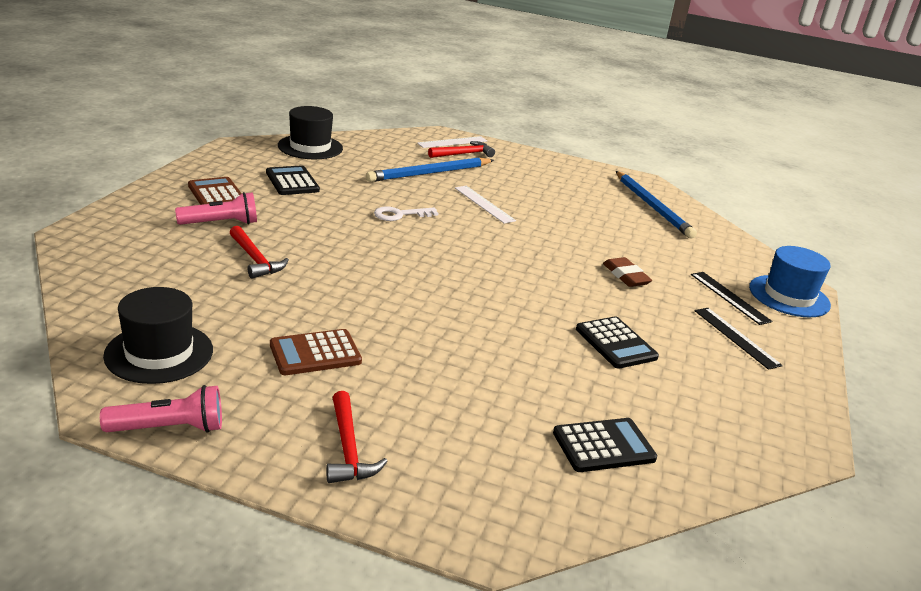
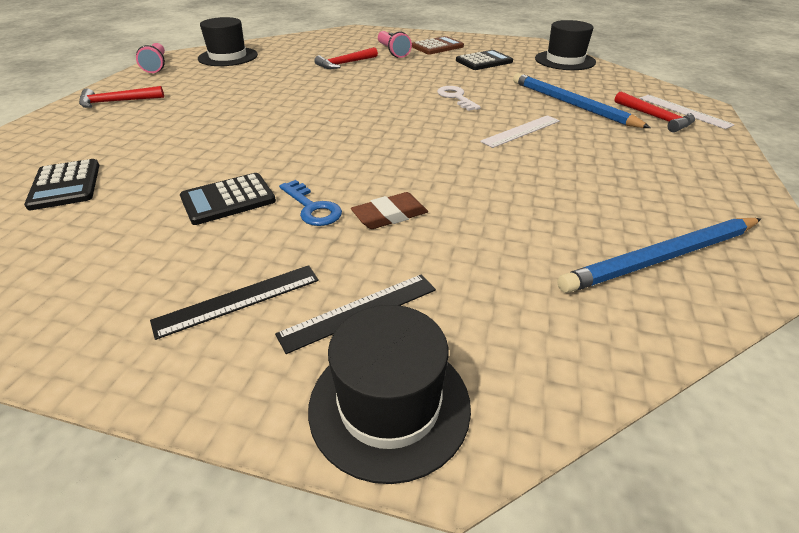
camera: 90 degrees right, 10 degrees up
(315, 353) = (223, 87): brown calculator -> none
(621, 305) = (312, 208): none -> blue key
(789, 296) = (389, 405): blue hat -> black hat

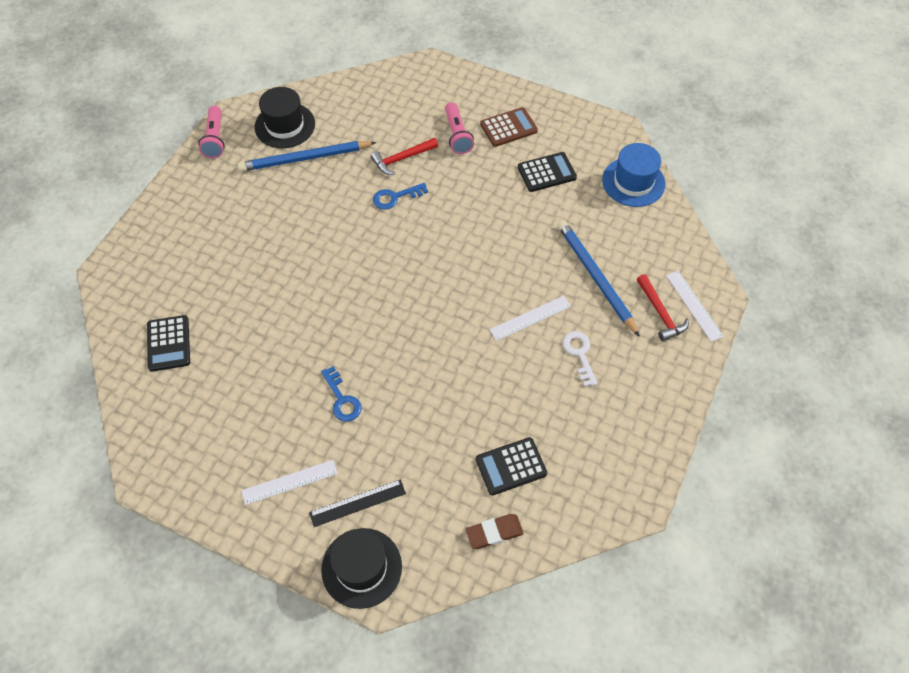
camera: 10 degrees right, 20 degrees up
(117, 102) = (187, 213): red hammer -> none
(228, 199) = (284, 380): black calculator -> black calculator (511, 466)
(238, 300) = (289, 482): black ruler -> white ruler
(344, 80) = (395, 197): none -> blue key
(390, 215) = (394, 416): brown eraser -> brown eraser (494, 532)
(456, 97) = (493, 249): white key -> white key (579, 354)
(564, 60) = (633, 182): black hat -> blue hat
(661, 258) = (558, 489): blue pencil -> blue pencil (305, 158)

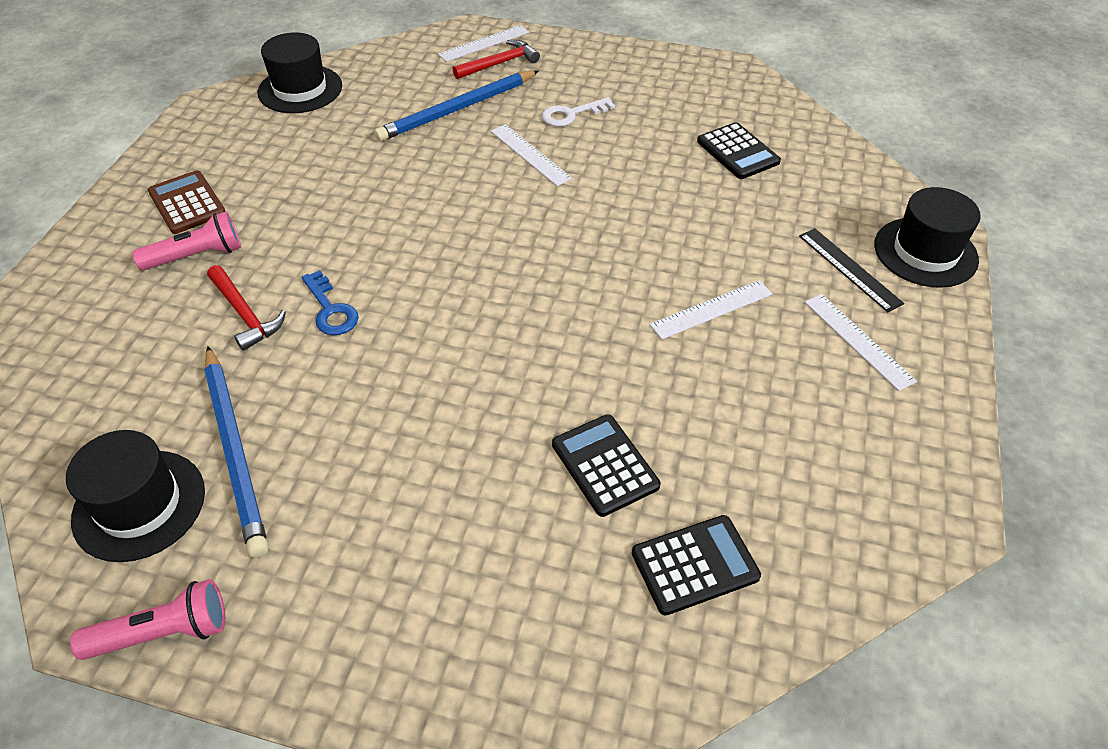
camera: 100 degrees left, 10 degrees down
(342, 399) = (712, 309): blue key -> white ruler
(494, 532) = (822, 156): brown eraser -> none
(546, 172) = (281, 160): black calculator -> black calculator (605, 465)
(633, 182) = (300, 89): blue hat -> black hat

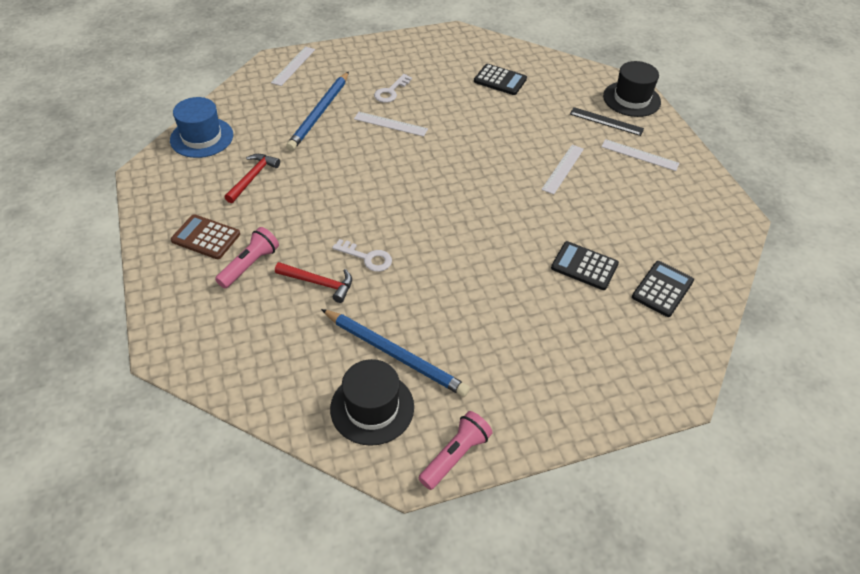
camera: 35 degrees left, 0 degrees up
(300, 89) = (202, 137): black hat -> blue hat
(330, 310) = (367, 258): blue key -> white key
(499, 63) = (316, 75): red hammer -> red hammer (252, 177)

